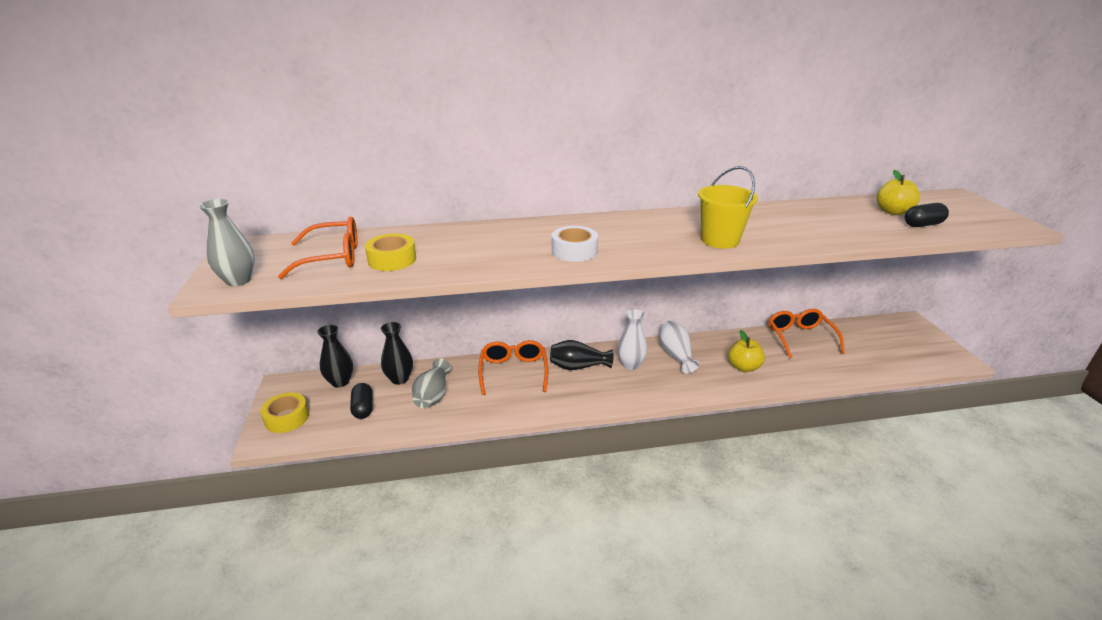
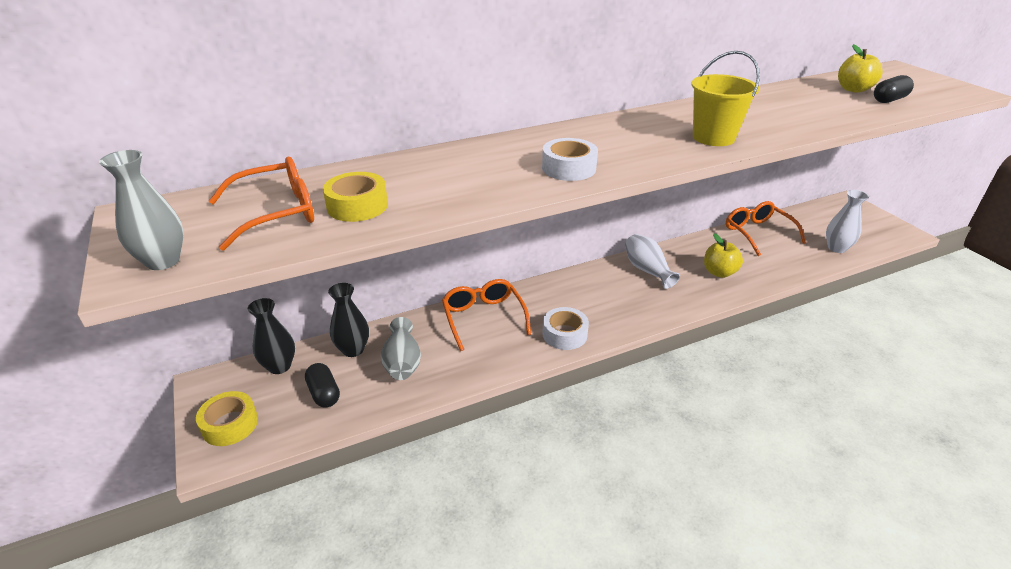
camera: 15 degrees left, 5 degrees up
(575, 396) = (564, 334): none -> white tape
(578, 366) = (552, 300): black vase -> none
(630, 364) = (606, 288): white vase -> white vase (836, 248)

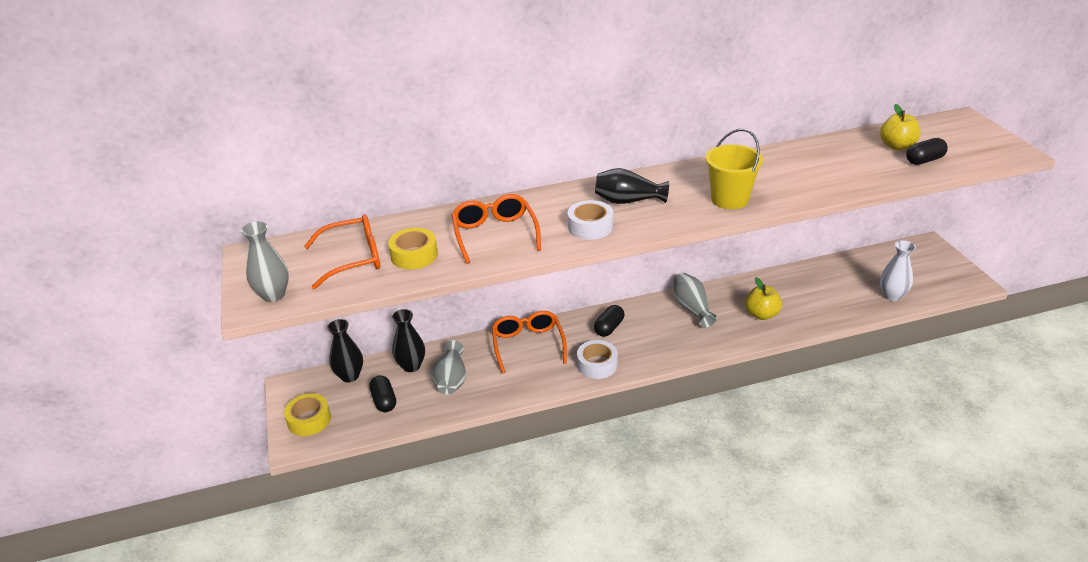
camera: 10 degrees right, 0 degrees up
(567, 295) = (609, 328): none -> black capsule
(601, 142) = (628, 201): none -> black vase
(647, 270) = (692, 308): white vase -> grey vase
(757, 233) = (816, 275): orange glasses -> orange glasses (494, 234)

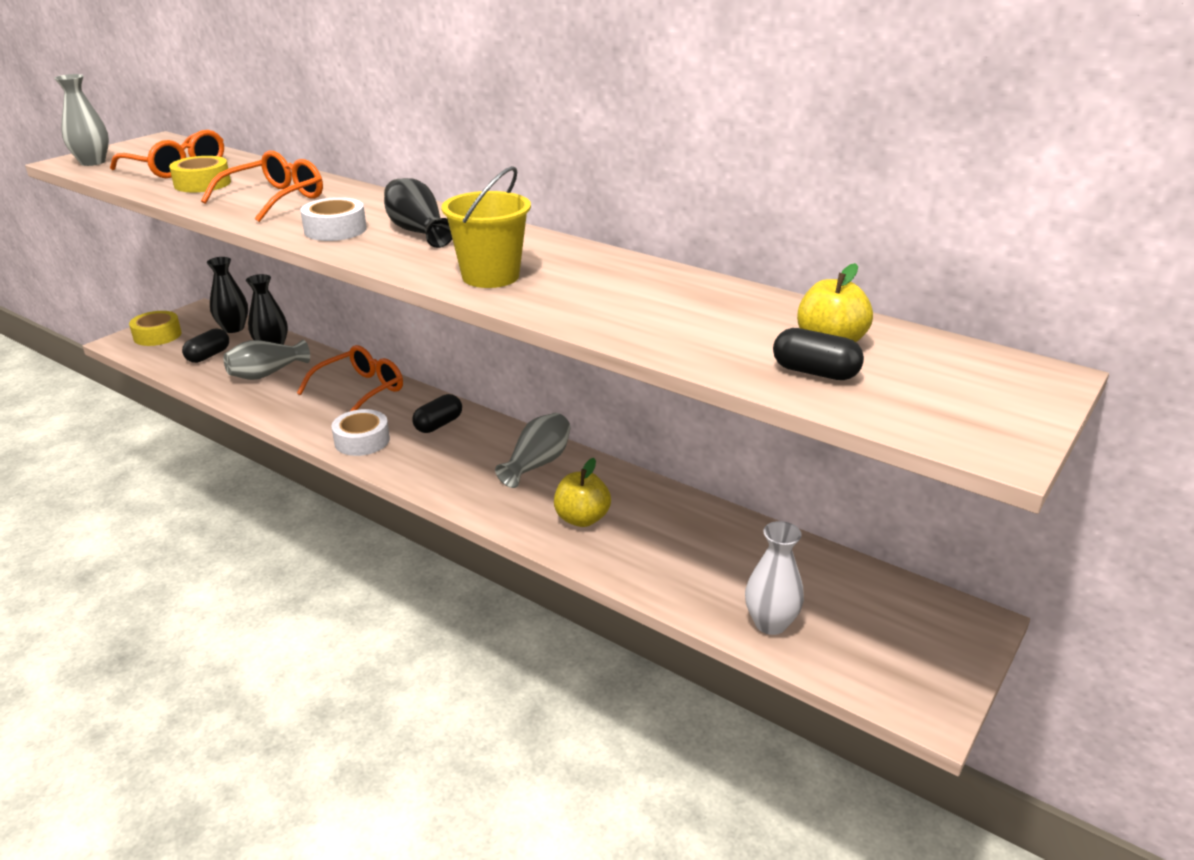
camera: 50 degrees right, 5 degrees down
(609, 328) = (438, 424): black capsule -> black capsule turned 45 degrees counterclockwise

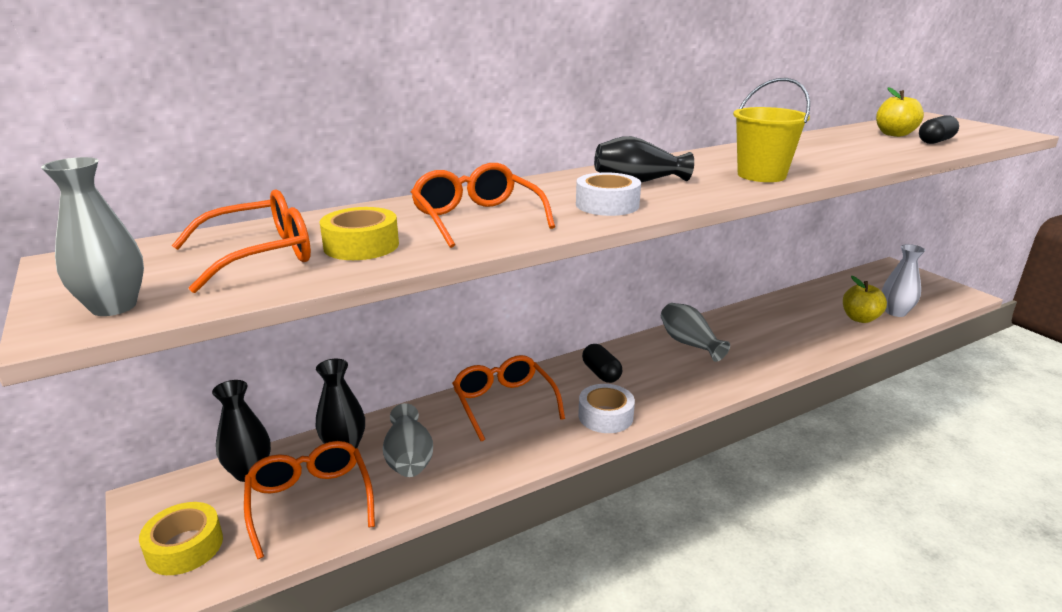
camera: 65 degrees left, 5 degrees down
(208, 356) = (310, 501): black capsule -> orange glasses
(582, 519) = (772, 342): yellow apple -> yellow apple (860, 318)

